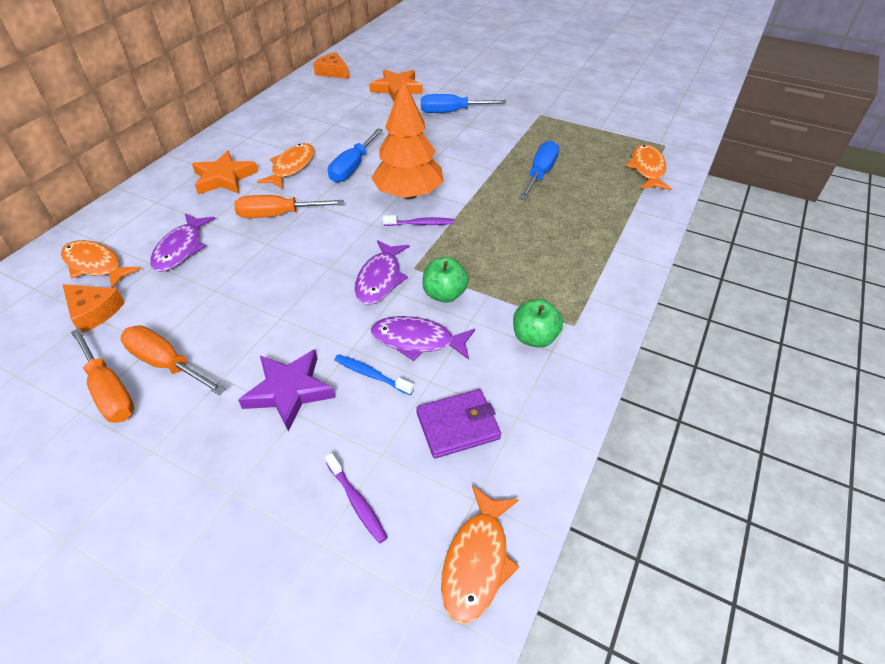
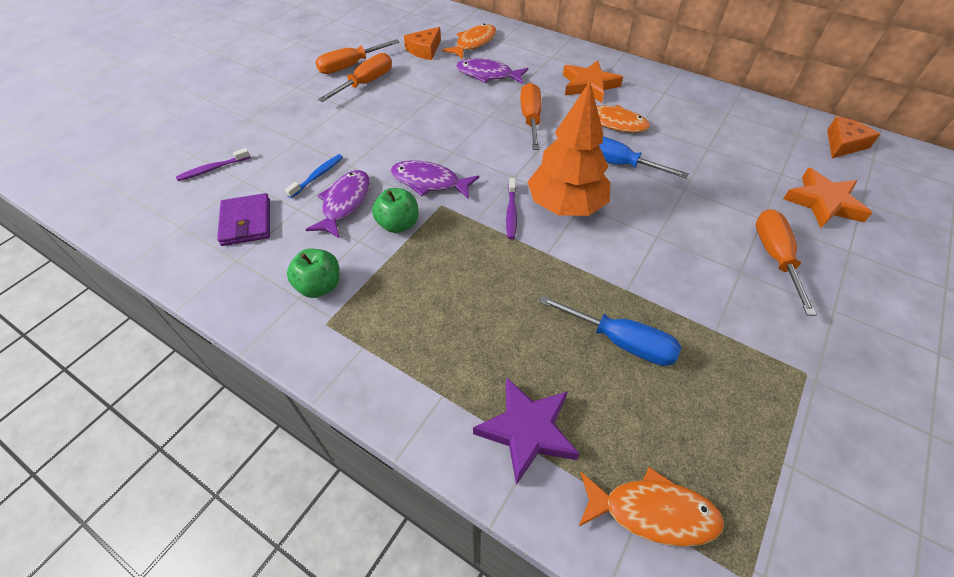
camera: 95 degrees right, 5 degrees up
(289, 391) = (319, 136): purple star -> purple star (527, 430)
(452, 112) = (775, 257): blue screwdriver -> orange screwdriver
(477, 561) = (136, 223): orange fish -> none

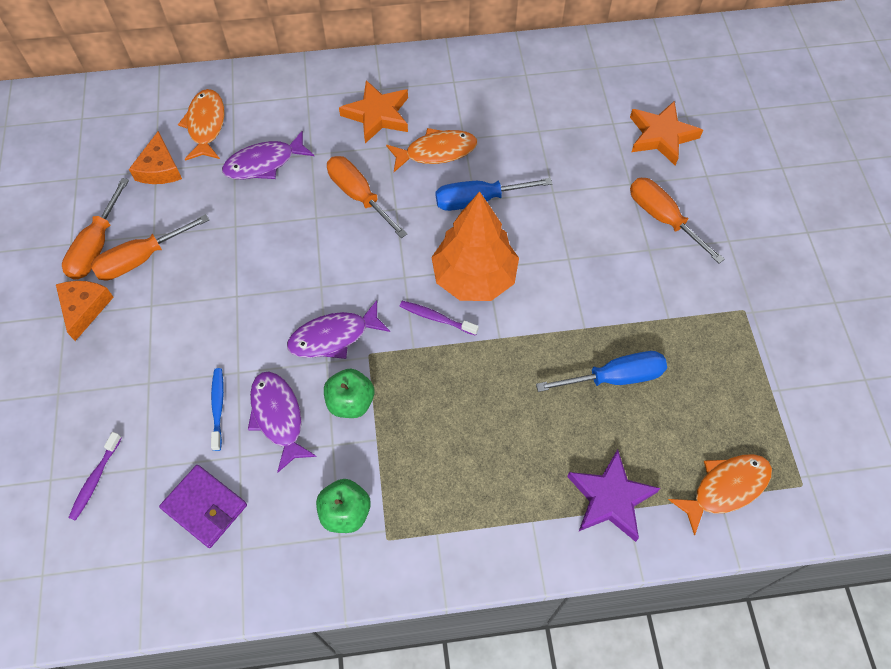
camera: 40 degrees left, 10 degrees up
(366, 83) = (141, 259): orange screwdriver -> orange screwdriver turned 120 degrees counterclockwise
(511, 213) = (436, 318): purple toothbrush -> purple toothbrush turned 150 degrees clockwise
(843, 144) = (637, 56): orange cheese -> orange cheese (85, 308)

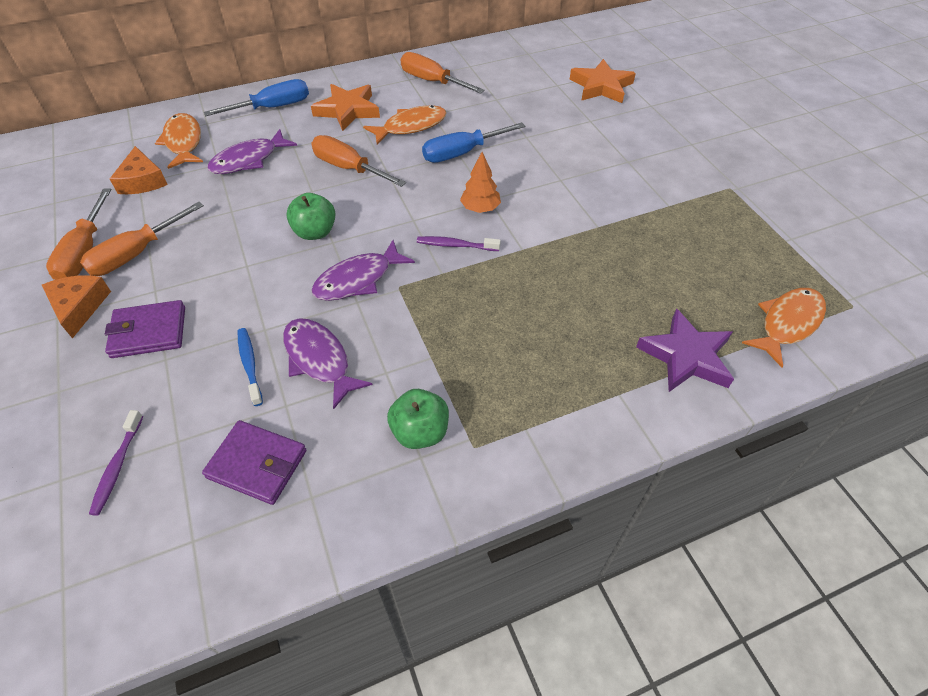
camera: 15 degrees left, 10 degrees down
(139, 350) = (149, 332): none -> purple wallet
(351, 402) = (393, 330): green apple -> green apple (315, 232)
(474, 278) = (480, 208): orange tree -> orange tree, size x0.48
(614, 377) = (643, 258): blue screwdriver -> blue screwdriver (272, 107)
(663, 218) = (629, 138): orange screwdriver -> orange screwdriver (432, 81)

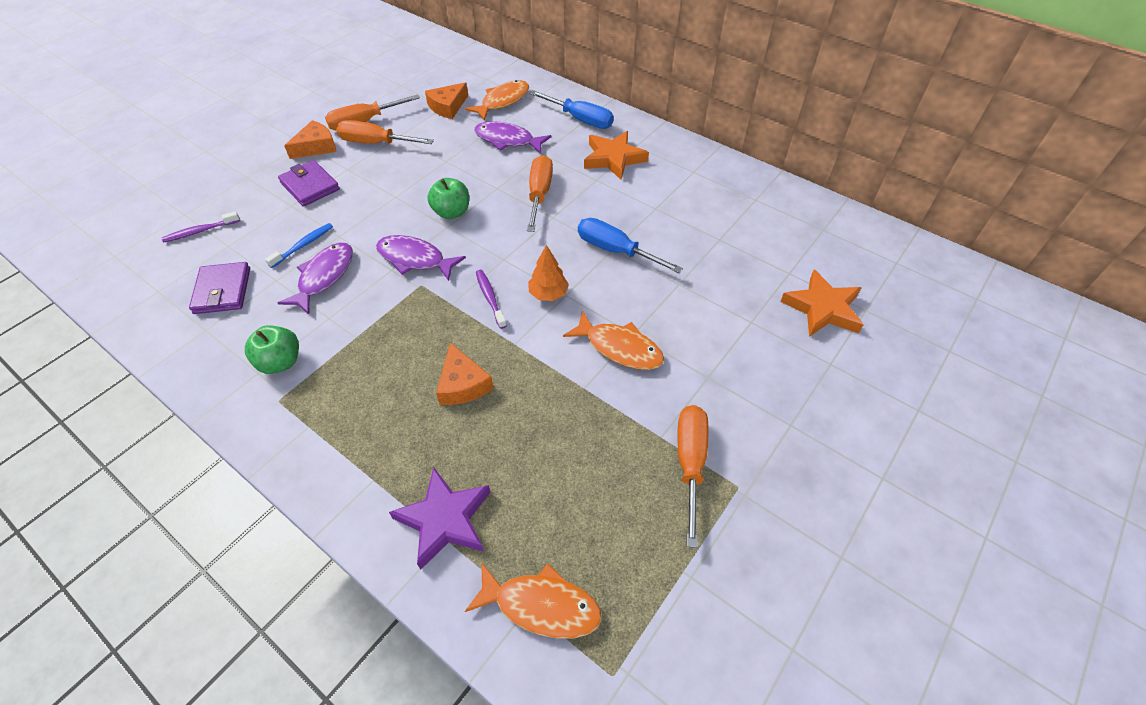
camera: 60 degrees right, 0 degrees up
(411, 126) = (625, 203): orange fish -> orange fish (619, 348)
(432, 81) = (704, 187): orange screwdriver -> orange screwdriver (690, 463)
(546, 297) = (462, 384): none -> orange cheese

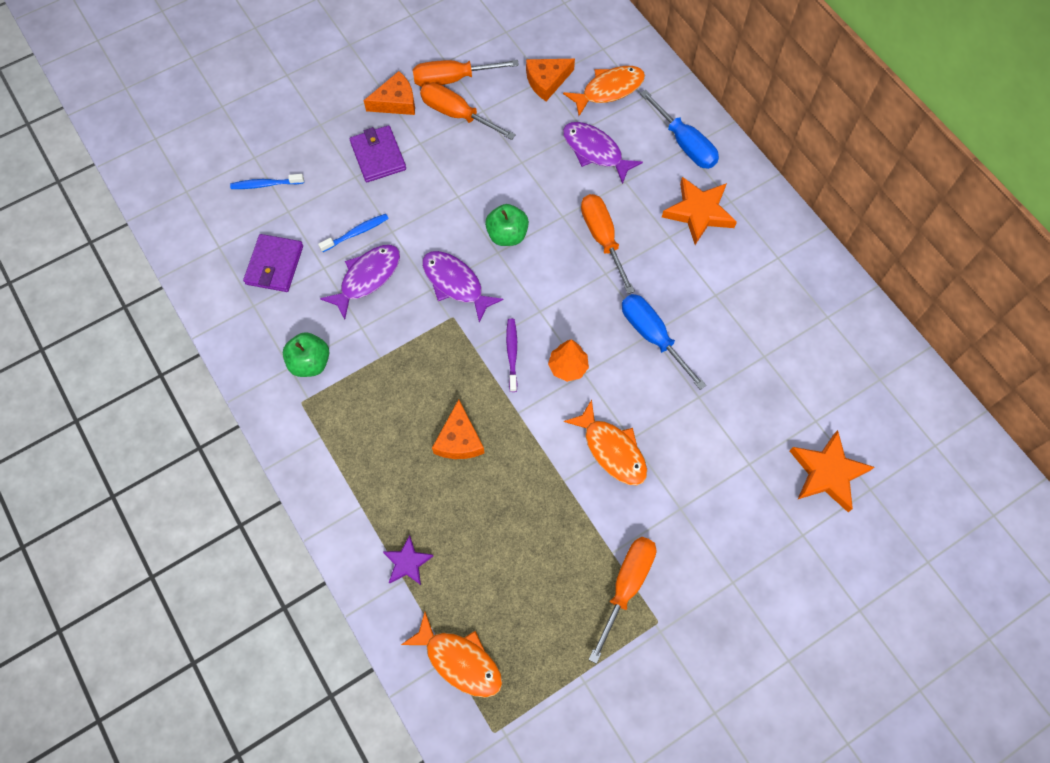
camera: 20 degrees right, 15 degrees up
(200, 231) = (265, 184): purple toothbrush -> blue toothbrush
(444, 520) = (407, 562): purple star -> purple star, size x0.60
(539, 194) = (602, 238): orange screwdriver -> orange screwdriver turned 45 degrees counterclockwise

